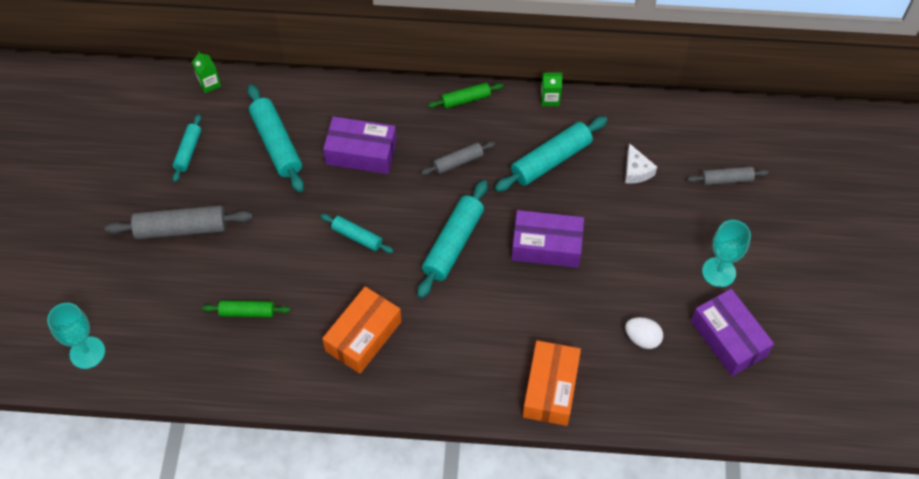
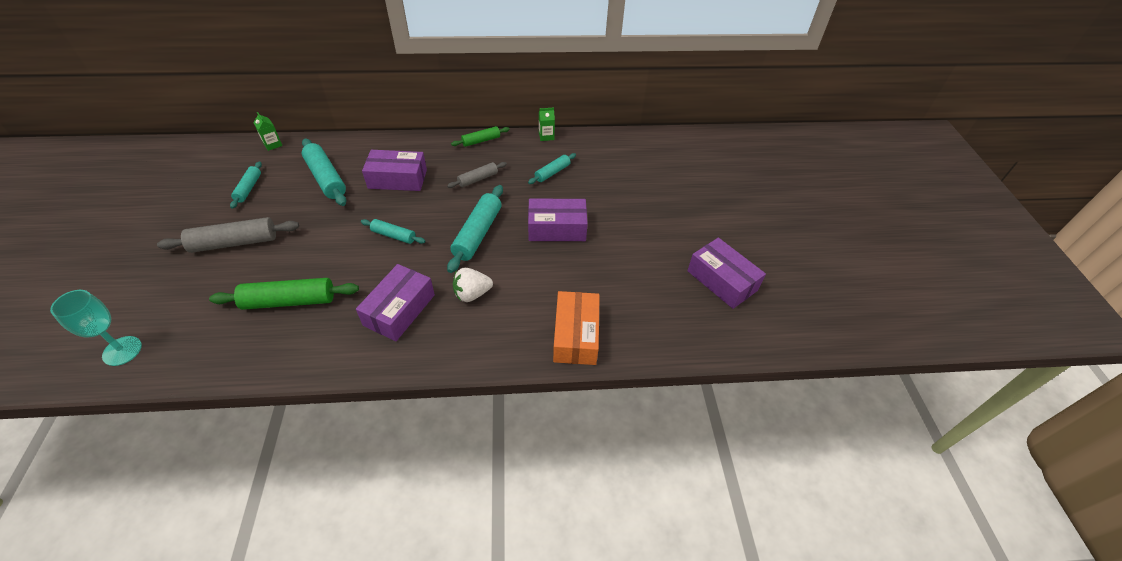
camera: 10 degrees left, 10 degrees down
(247, 312) = (289, 301): green rolling pin -> green rolling pin, size x1.73
(363, 336) = (399, 310): orange box -> purple box
(442, 325) = (472, 294): none -> white strawberry
(551, 160) = (552, 172): turquoise rolling pin -> turquoise rolling pin, size x0.58
(636, 171) = (620, 174): white cheese -> none
(642, 338) = (649, 288): white egg -> none
(718, 272) = (701, 234): turquoise goblet -> none
(726, 180) = (690, 175): grey rolling pin -> none

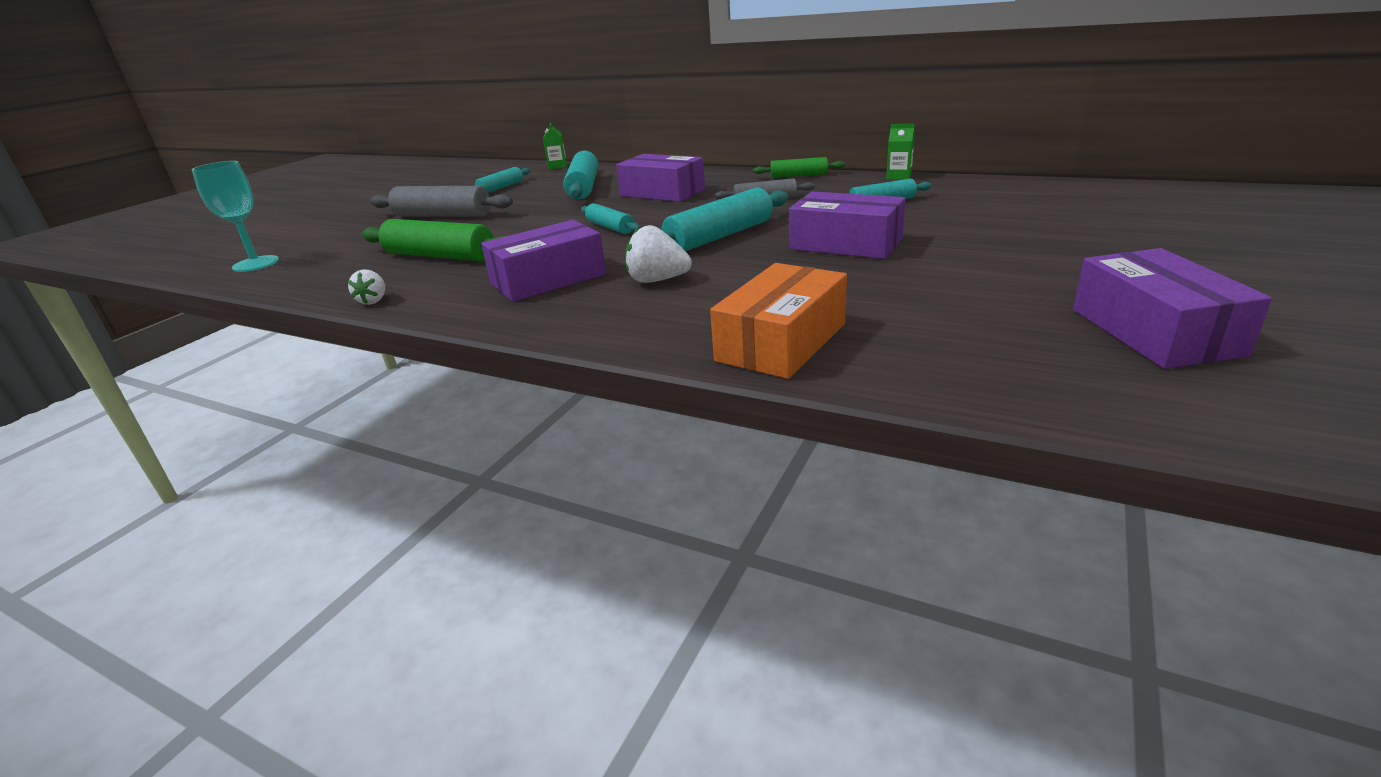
camera: 35 degrees right, 20 degrees down
(290, 368) = (373, 301): none -> white strawberry

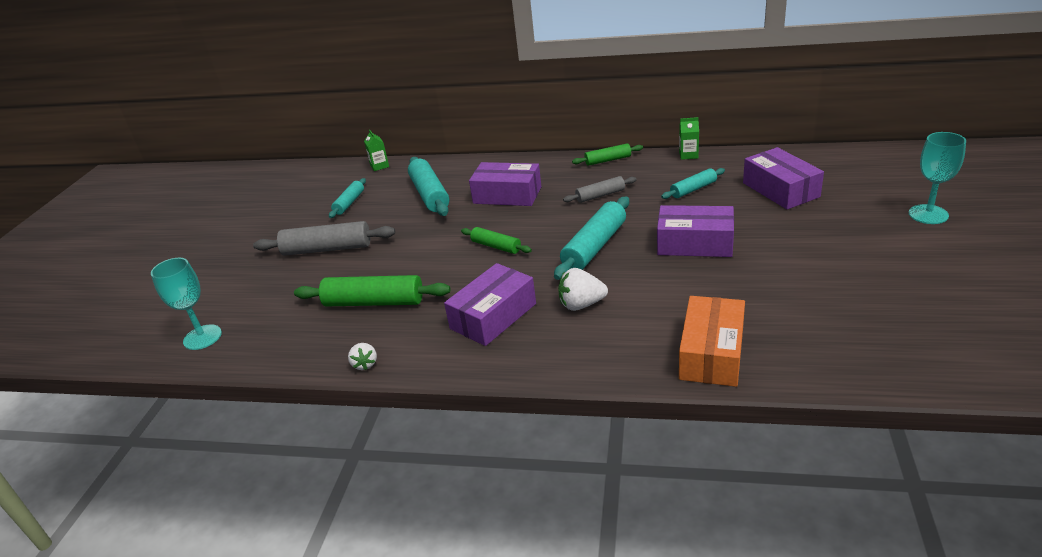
camera: 15 degrees left, 5 degrees up
(610, 227) = (496, 246): turquoise rolling pin -> green rolling pin
(1154, 331) = (927, 304): purple box -> purple box (780, 190)
(1208, 245) = (928, 214): none -> turquoise goblet

